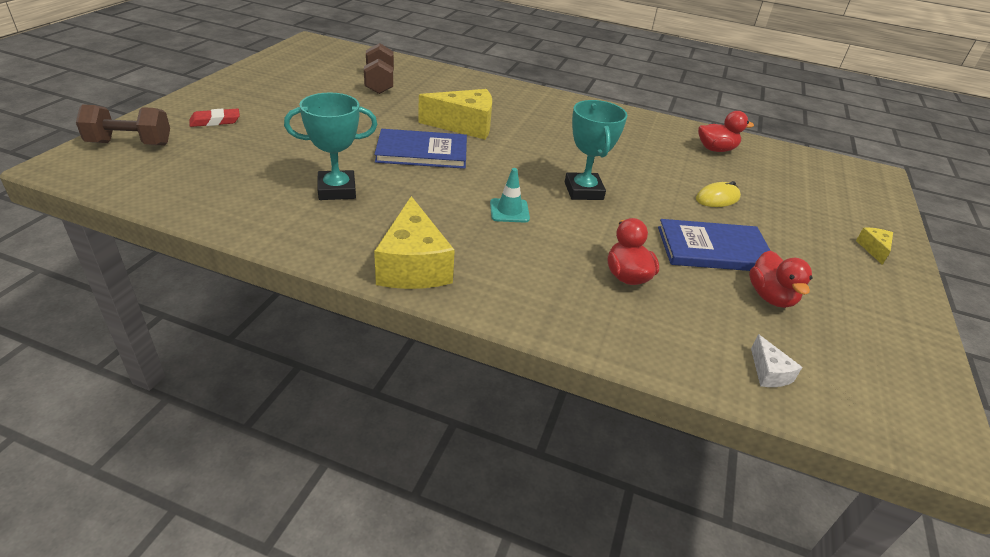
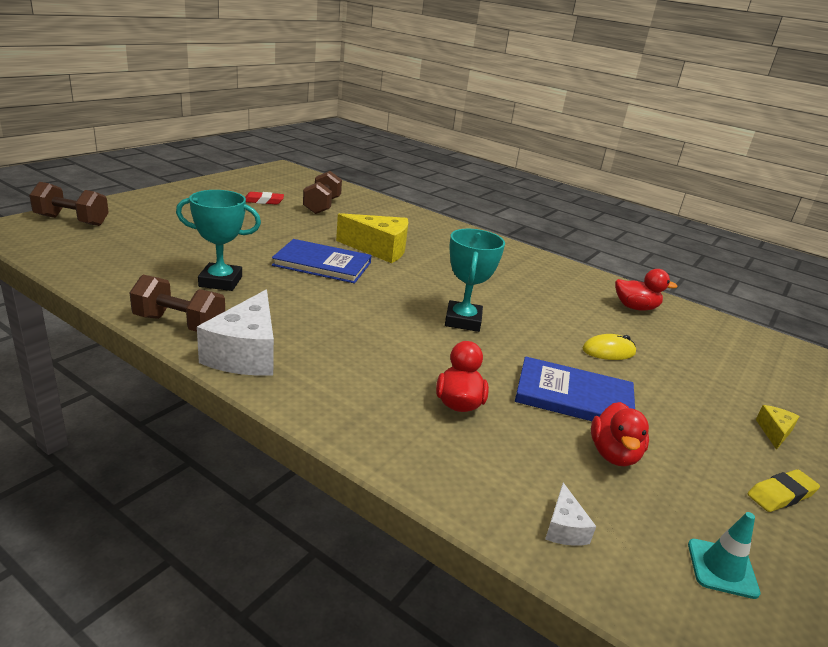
camera: 15 degrees right, 10 degrees down
(215, 121) = (155, 214): red eraser -> red eraser (263, 201)
(329, 246) = (179, 324): none -> brown dumbbell
(413, 265) = (246, 354): yellow cheese -> white cheese
(509, 211) = (373, 325): turquoise traffic cone -> turquoise traffic cone (722, 568)
(903, 304) = (781, 495): none -> yellow eraser

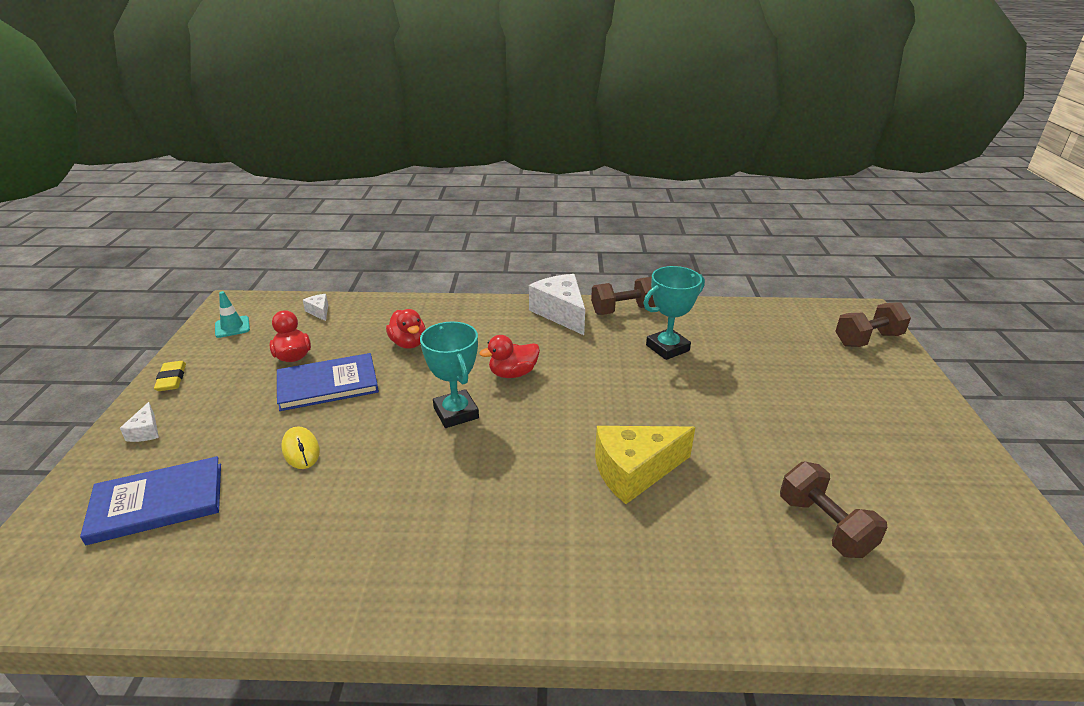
camera: 150 degrees right, 5 degrees up
(263, 201) = (875, 481): red eraser -> none
(322, 264) = (643, 410): blue book -> blue book (157, 502)
(608, 351) = (301, 450): yellow mouse -> yellow mouse turned 75 degrees counterclockwise
(635, 307) = (264, 558): red duck -> red duck (513, 373)
(774, 432) = (146, 431): yellow cheese -> white cheese
(781, 495) = (172, 379): yellow eraser -> yellow eraser turned 45 degrees counterclockwise

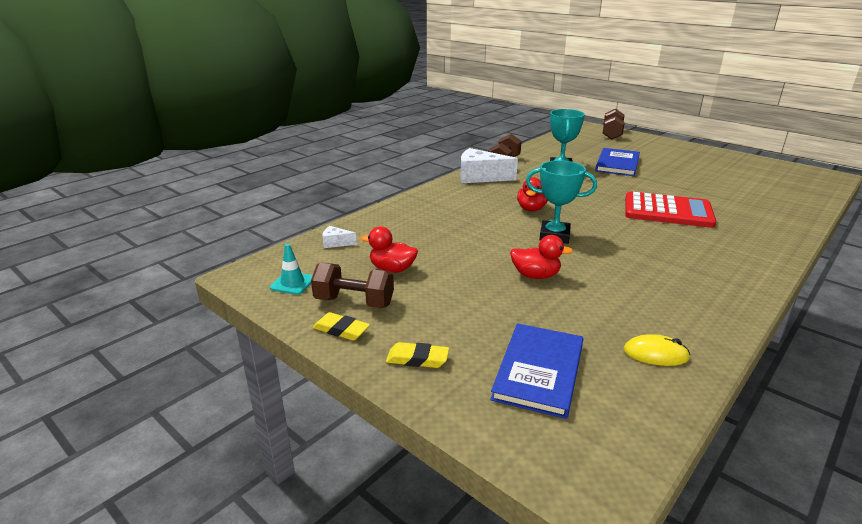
camera: 50 degrees left, 5 degrees down
(146, 431) = (417, 359): white cheese -> yellow eraser
(301, 450) = (535, 296): yellow mouse -> yellow mouse (655, 354)
(328, 384) = (457, 266): blue book -> blue book (617, 164)
(408, 343) = (443, 226): red duck -> red duck (535, 275)
(634, 472) = (667, 211): yellow cheese -> red calculator
(824, 526) = (745, 191): brown dumbbell -> brown dumbbell (354, 302)

